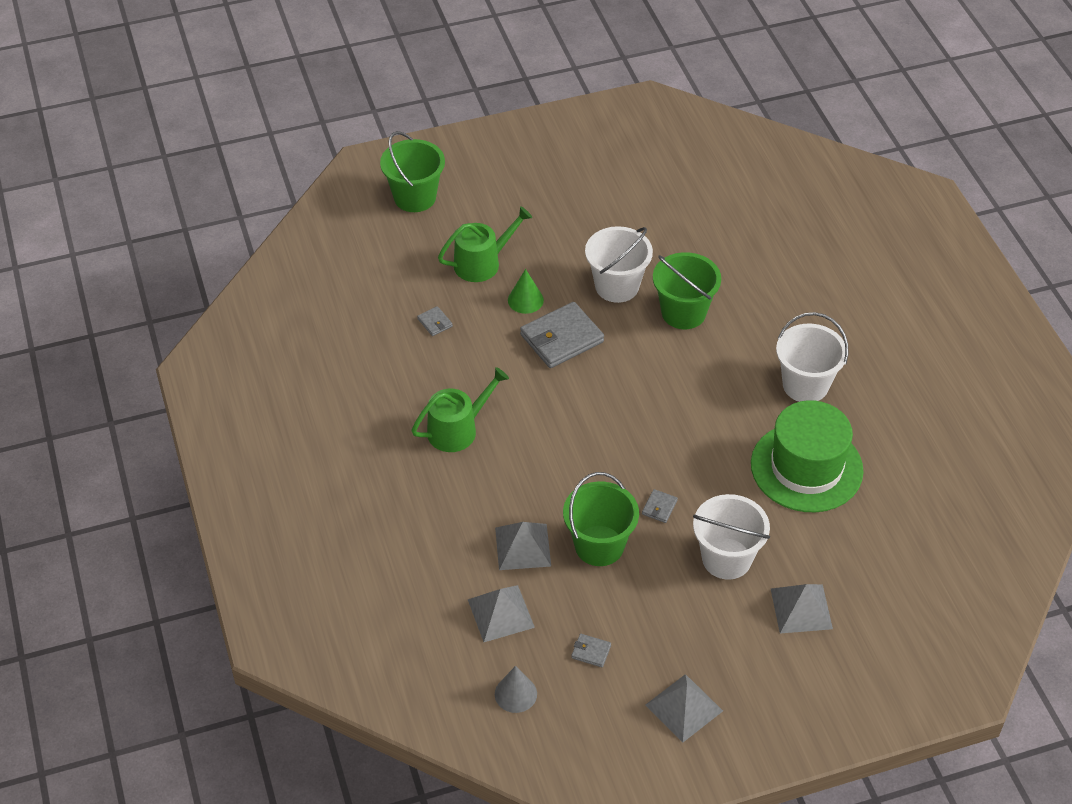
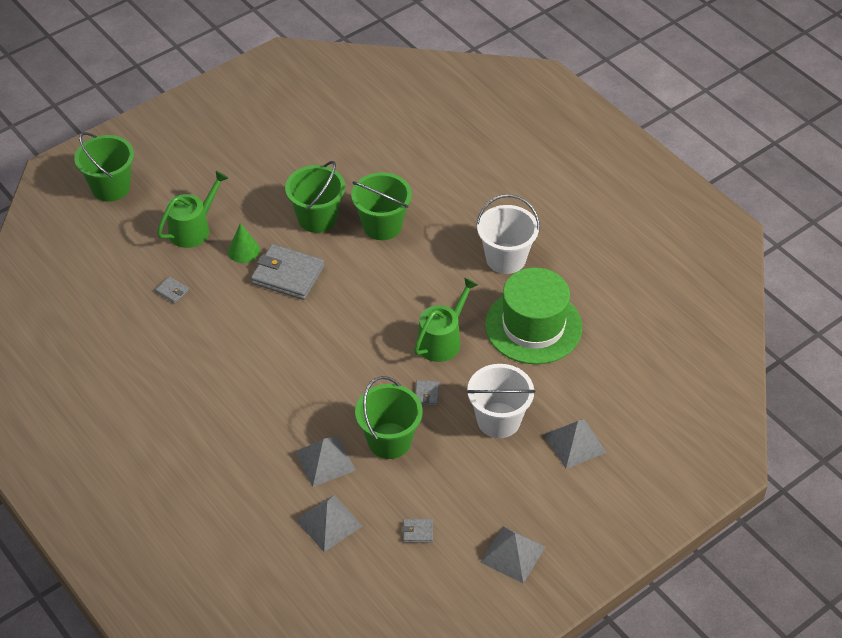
camera: 20 degrees left, 0 degrees up
(458, 429) = (229, 377): green watering can -> green watering can (442, 340)
(515, 694) = (368, 587): grey cone -> none
(561, 338) = (288, 275): grey wallet -> grey wallet turned 75 degrees clockwise
(617, 286) = (317, 218): white bucket -> green bucket

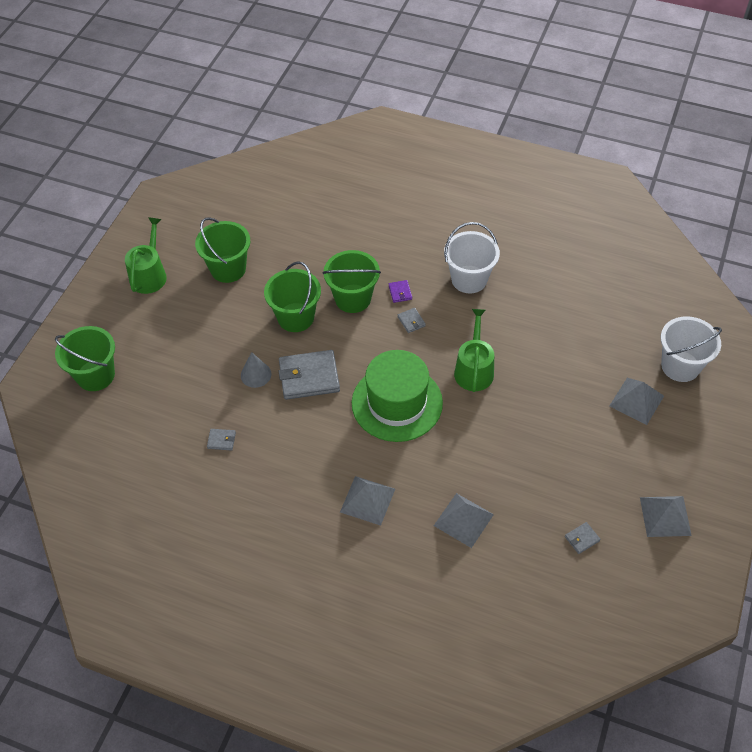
camera: 30 degrees left, 5 degrees up
(193, 229) = (198, 376): green watering can -> green watering can (149, 274)
(243, 250) = (256, 374): green cone -> grey cone
(328, 523) = (508, 571): grey pyramid -> grey pyramid (367, 500)
(389, 441) = (500, 475): green bucket -> green bucket (228, 269)
(426, 394) = (497, 420): grey wallet -> grey wallet (411, 321)
(430, 240) = (400, 292): none -> purple wallet
(498, 420) = (568, 412): white bucket -> white bucket (680, 366)
(533, 326) = (532, 323): green hat -> green hat (397, 403)

